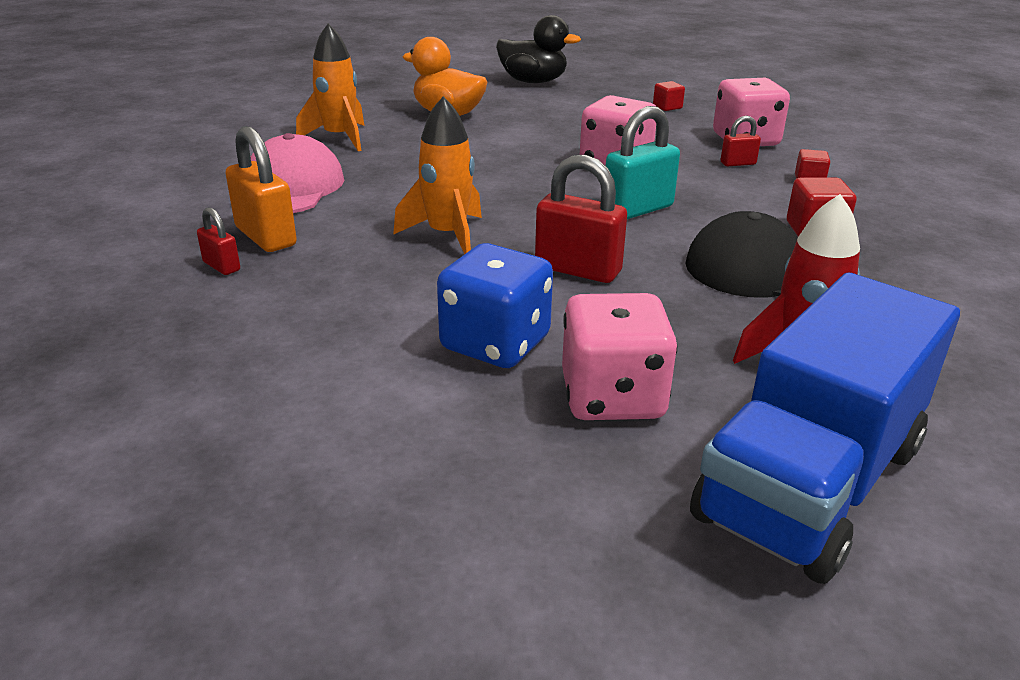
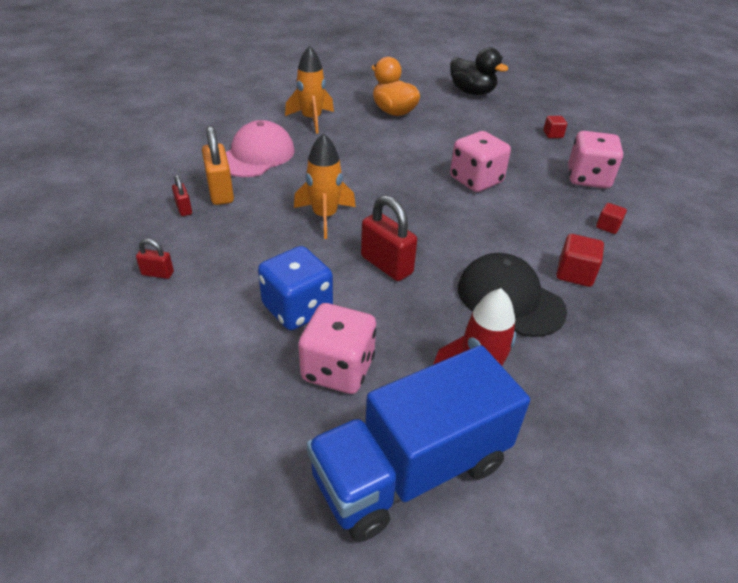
camera: 20 degrees right, 10 degrees up
(637, 209) = (462, 224): turquoise padlock -> none
(738, 163) = (565, 199): red padlock -> red padlock (157, 273)

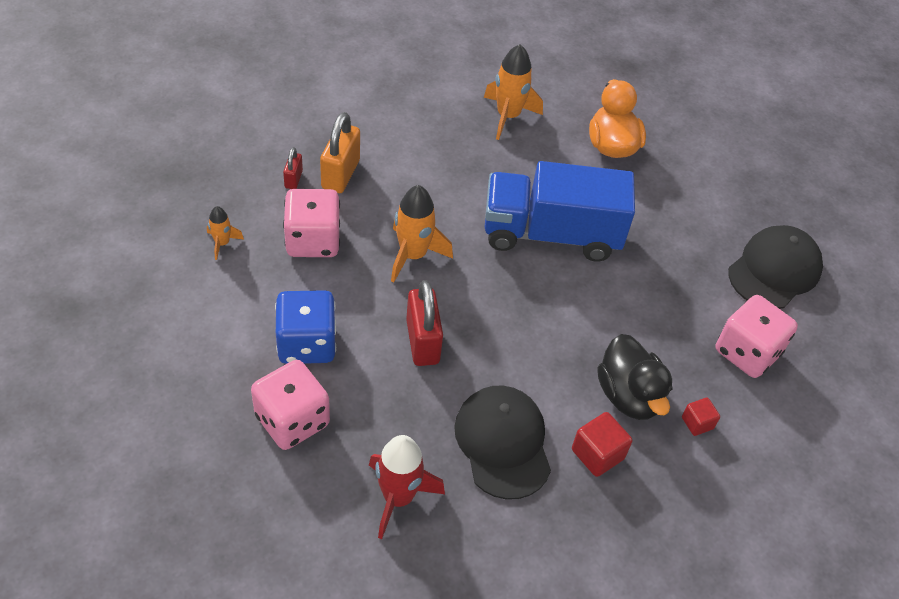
camera: 30 degrees right, 10 degrees up
(157, 273) = (222, 243): red padlock -> orange rocket
(256, 155) = (410, 142): pink cap -> none
(411, 470) = (274, 536): blue truck -> blue truck (551, 234)
(472, 92) = (740, 157): black duck -> black duck (629, 395)
(476, 180) = (611, 289): pink dice -> pink dice (313, 240)
(553, 134) = (774, 270): red cube -> black cap

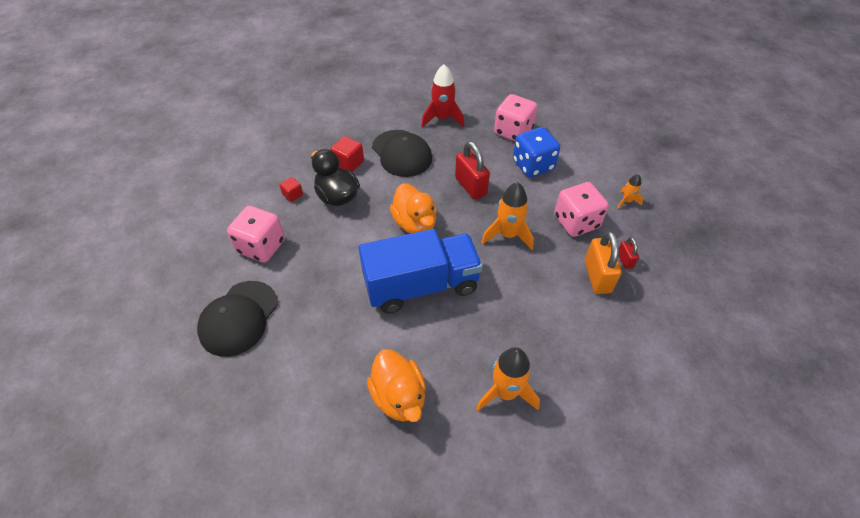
camera: 165 degrees right, 0 degrees up
(528, 313) = (415, 223): none -> orange duck

